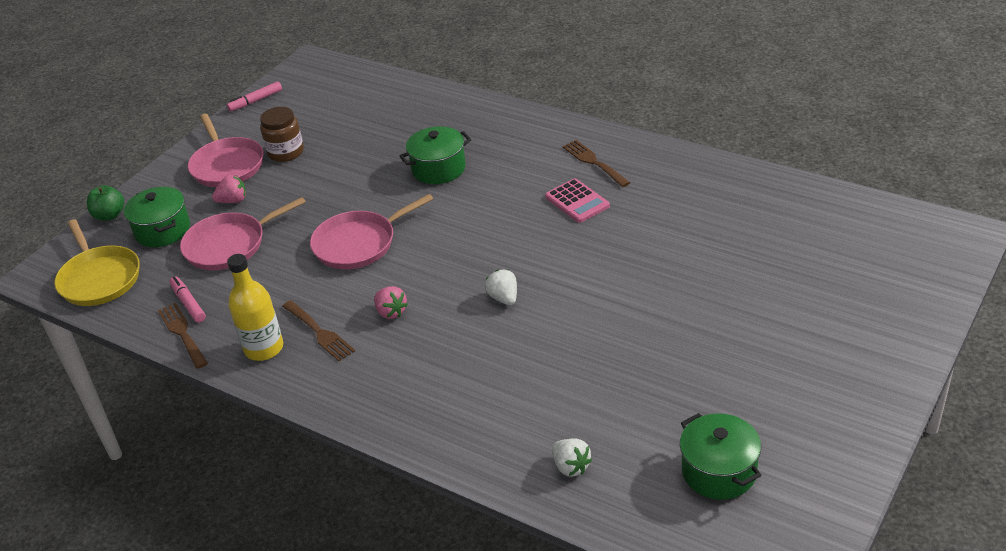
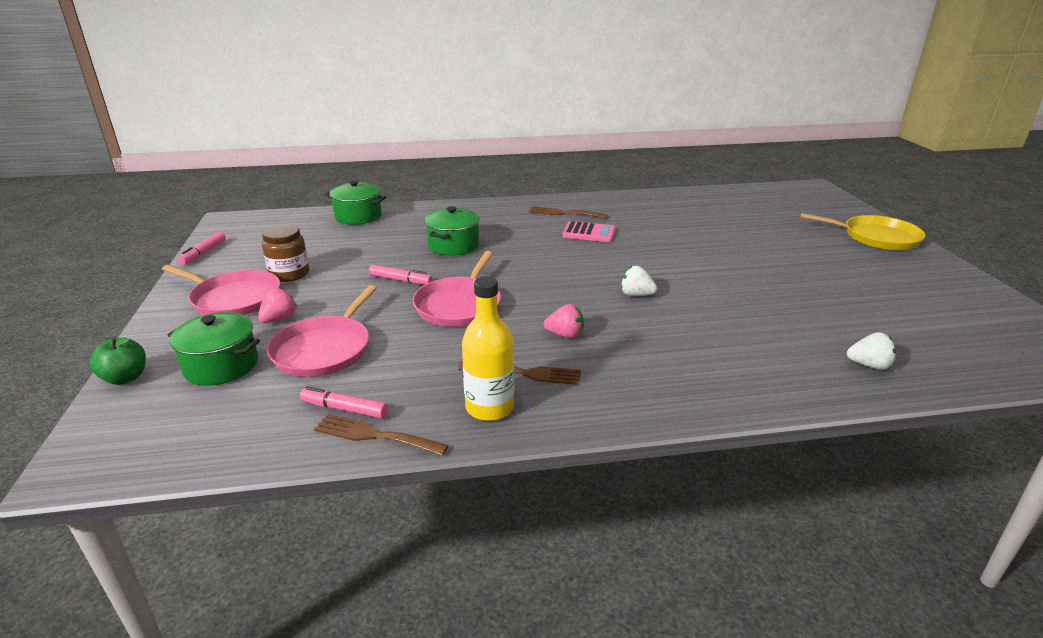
camera: 45 degrees left, 10 degrees down
(99, 278) = (185, 435): yellow pan -> yellow pan (876, 237)
(351, 195) = (400, 280): none -> pink marker
(719, 471) = (942, 325): green pot -> green pot (358, 216)

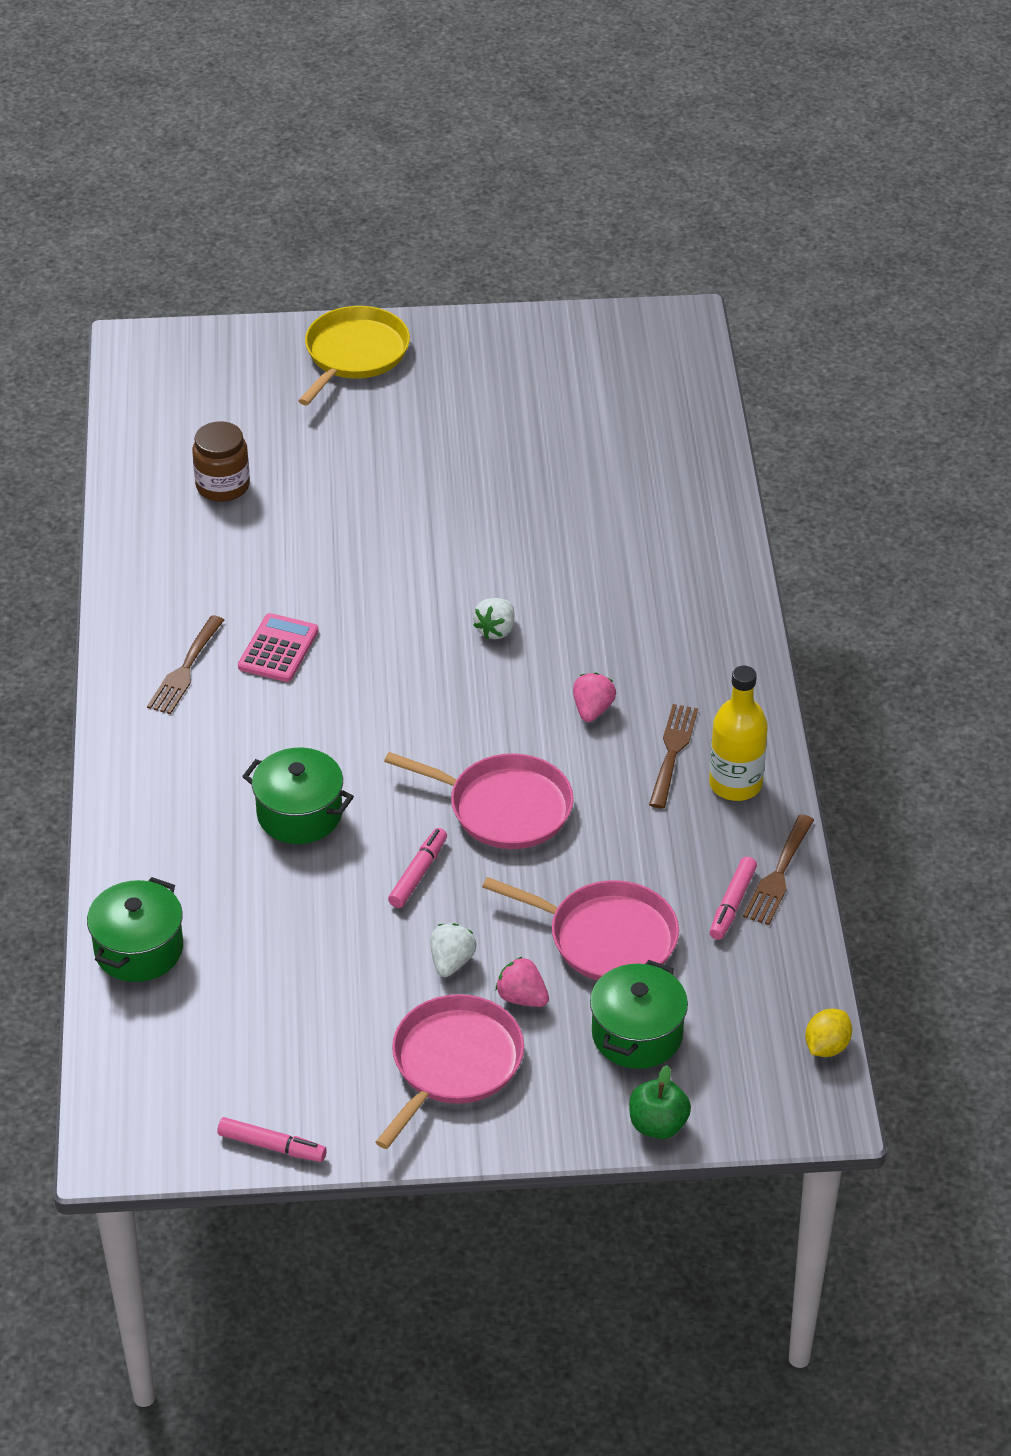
camera: 85 degrees left, 15 degrees up
(150, 470) = (826, 1046): none -> yellow lemon
(289, 274) = (376, 1011): brown jar -> brown jar (223, 486)
(869, 365) = (676, 481): white strawberry -> white strawberry (451, 962)

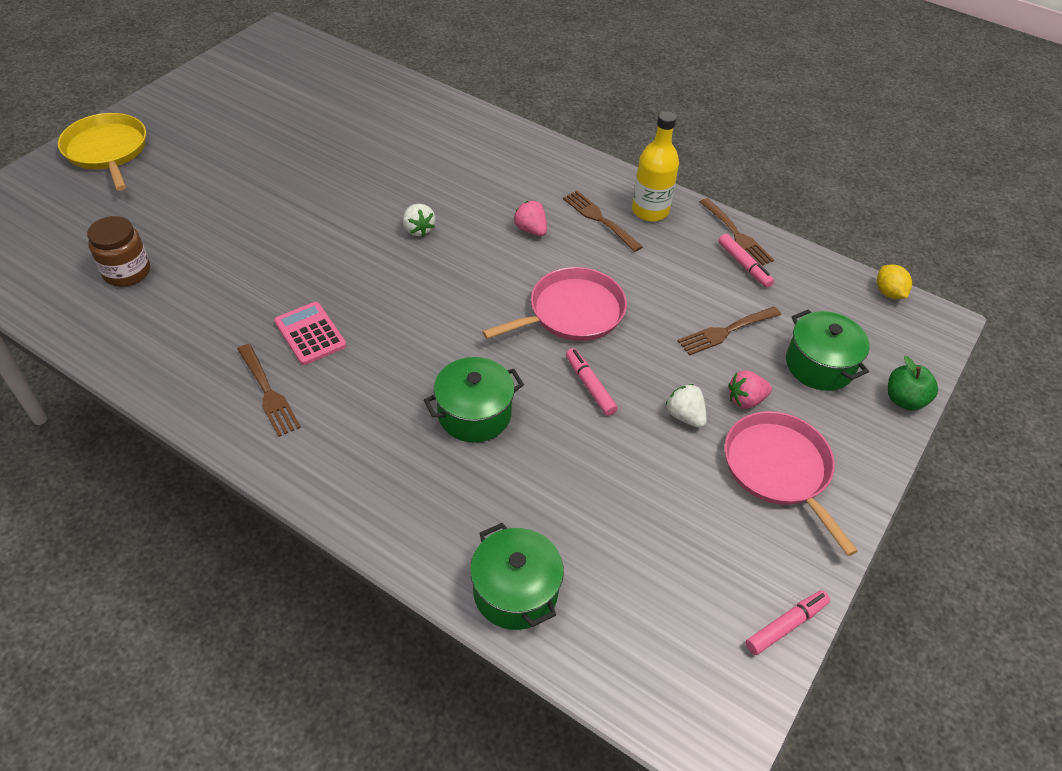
camera: 55 degrees left, 5 degrees up
(606, 937) = (725, 331): pink pan -> brown fork

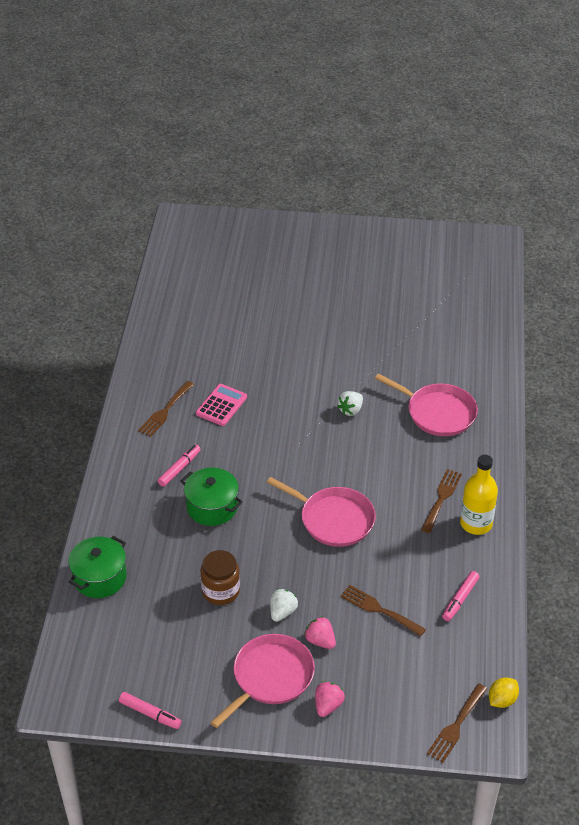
camera: 65 degrees right, 5 degrees down
(107, 151) = (302, 238): yellow pan -> none
(127, 272) = (211, 305): brown jar -> brown jar (220, 591)
(478, 170) = (438, 412): none -> pink pan
(531, 230) = (398, 466): pink strawberry -> pink strawberry (328, 705)
(590, 386) = (274, 553): pink marker -> pink marker (179, 469)
(737, 235) = (492, 584): brown fork -> brown fork (456, 726)
(819, 365) = (386, 675): green pot -> none
(904, 400) = (387, 736): green apple -> none

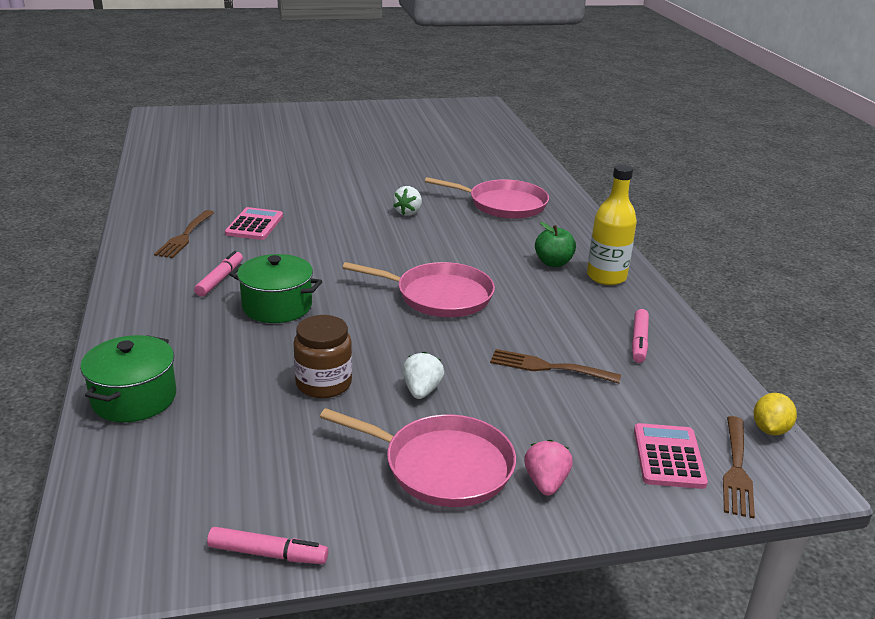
camera: 20 degrees left, 15 degrees down
(270, 677) = (442, 466): pink pan -> pink pan turned 90 degrees clockwise
(320, 641) = (491, 412): pink strawberry -> none
(418, 705) = (669, 457): none -> pink calculator
(441, 498) = (553, 263): brown fork -> green apple

